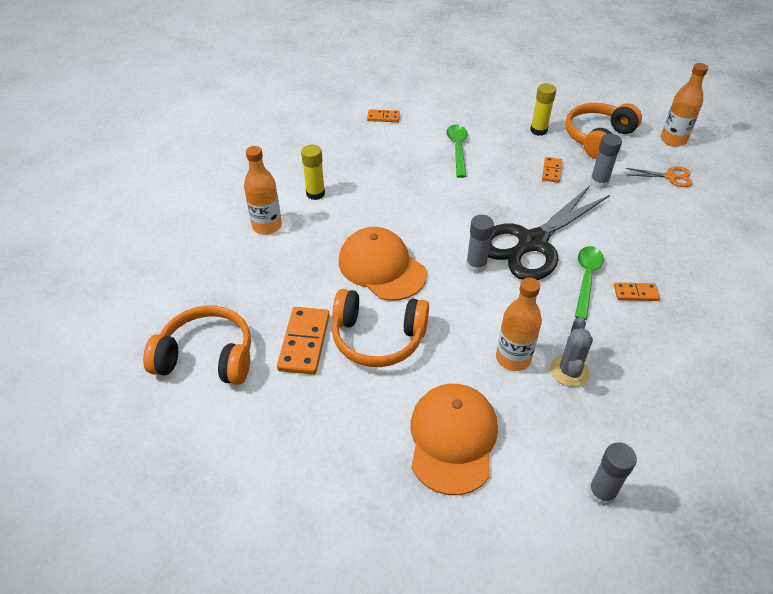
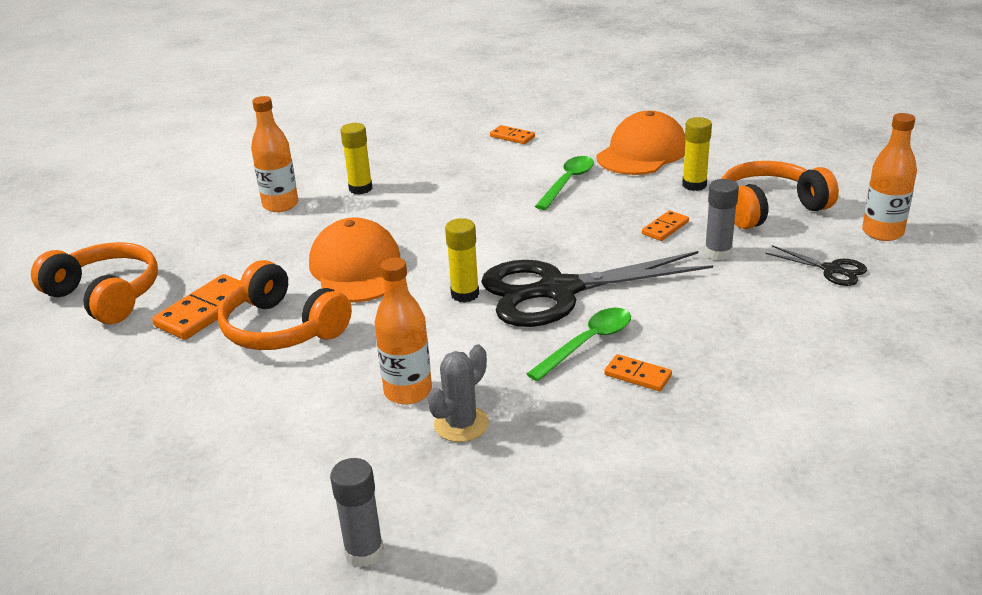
camera: 30 degrees right, 15 degrees down
(452, 439) = (257, 441): orange cap -> orange cap (642, 152)
(476, 265) = (465, 294): grey glue stick -> yellow glue stick
(670, 177) = (831, 270): orange scissors -> black scissors

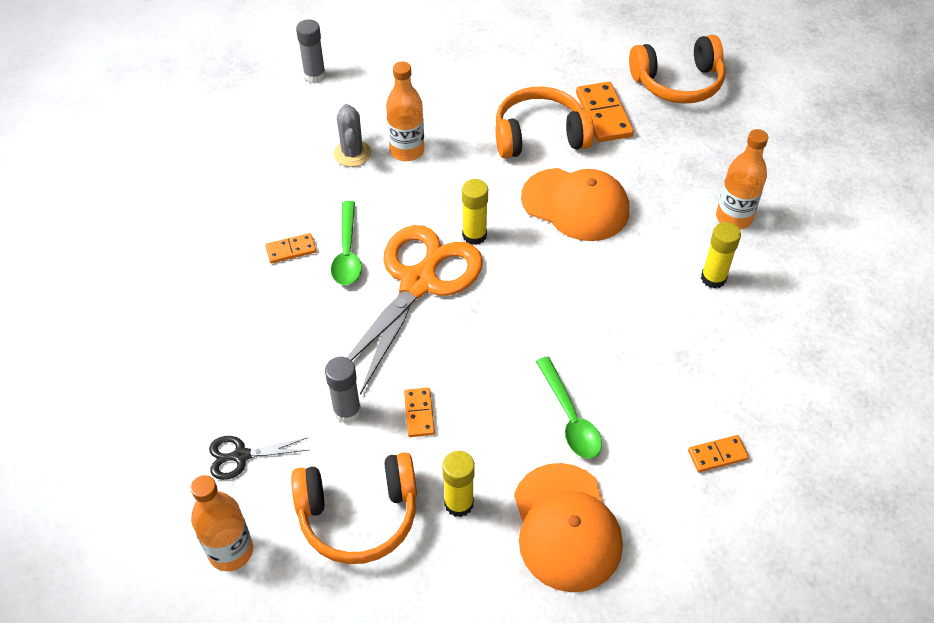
camera: 130 degrees right, 20 degrees up
(558, 291) = (418, 283): black scissors -> orange scissors
(769, 208) = (358, 515): orange headphones -> orange headphones turned 60 degrees clockwise

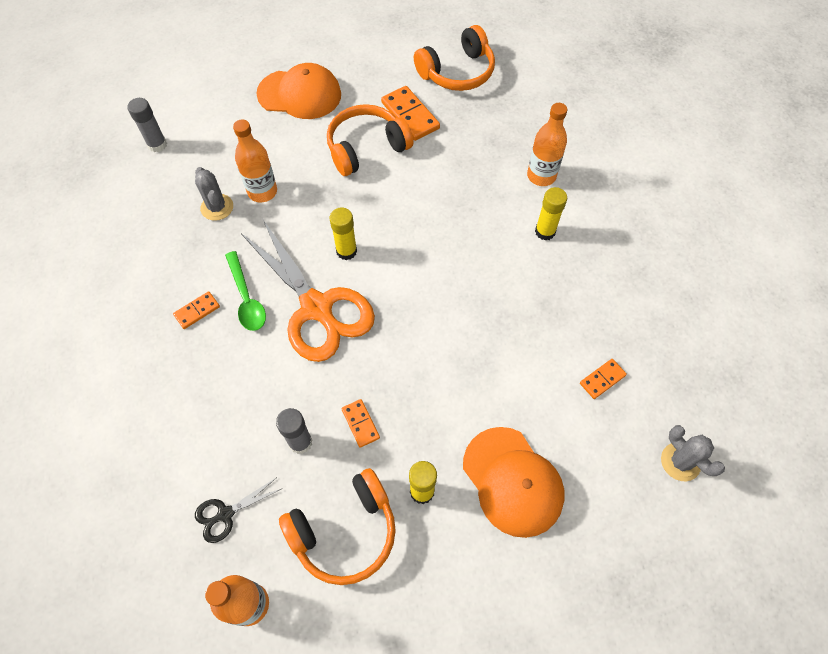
camera: 20 degrees left, 10 degrees up
(418, 283) = (316, 307): orange scissors -> orange scissors turned 135 degrees clockwise
(570, 417) = (481, 386): green spoon -> none
(575, 204) = (417, 200): orange cap -> orange cap (299, 94)
(777, 573) = (680, 462): none -> grey cactus

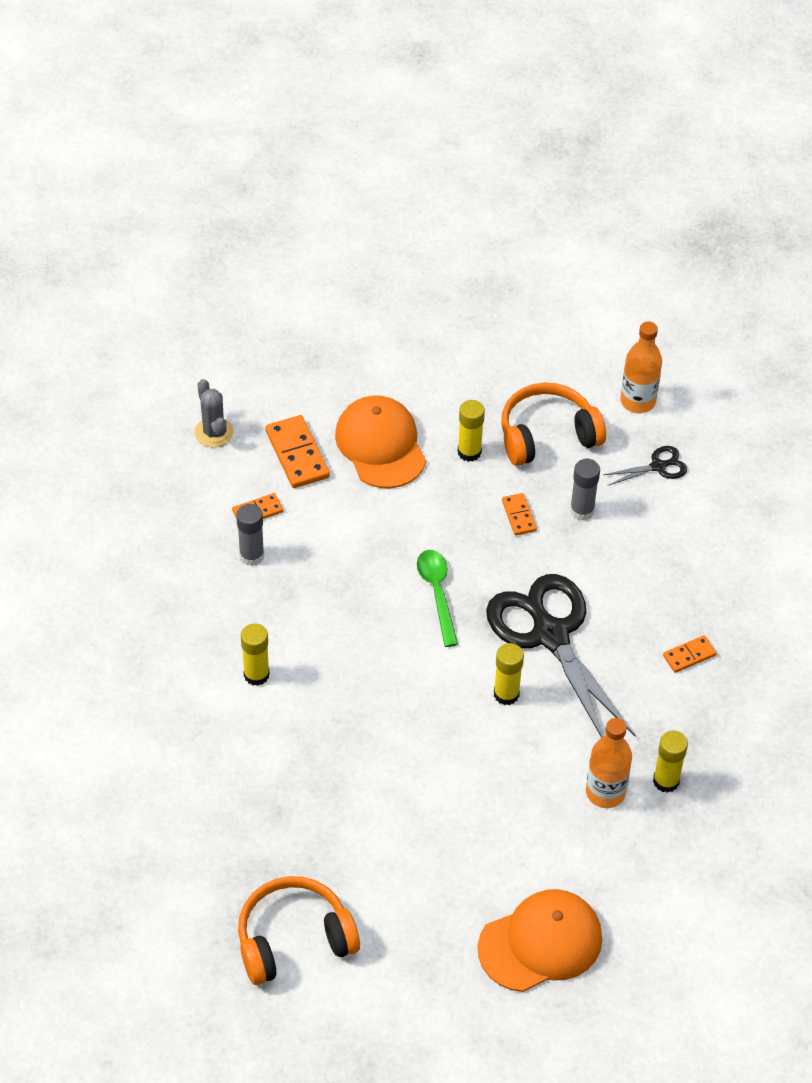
camera: 170 degrees left, 10 degrees down
(157, 145) = (751, 892): grey glue stick -> grey glue stick (251, 556)
(217, 207) = (666, 781): grey cactus -> yellow glue stick
(246, 298) = (631, 659): green spoon -> green spoon (437, 593)
(299, 94) = (540, 943): orange cap -> orange cap turned 135 degrees clockwise
(316, 307) = (550, 635): orange scissors -> black scissors
(366, 148) = (456, 833): orange headphones -> none
(410, 115) = (384, 874): orange domino -> orange domino (297, 454)
(541, 176) = (232, 748): orange bottle -> none

